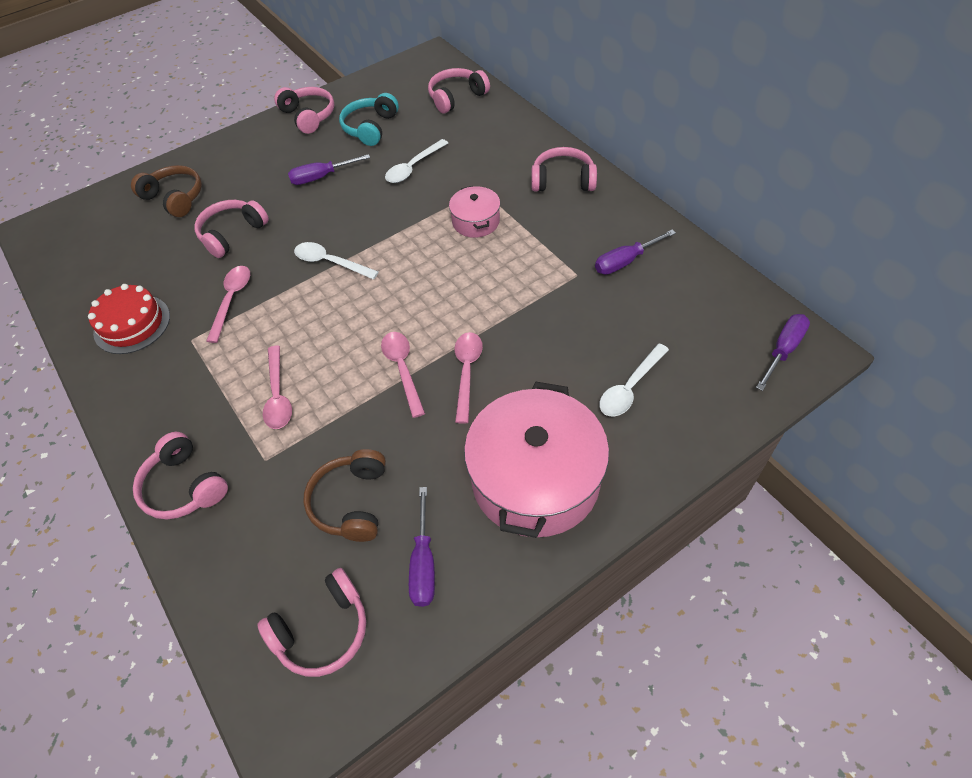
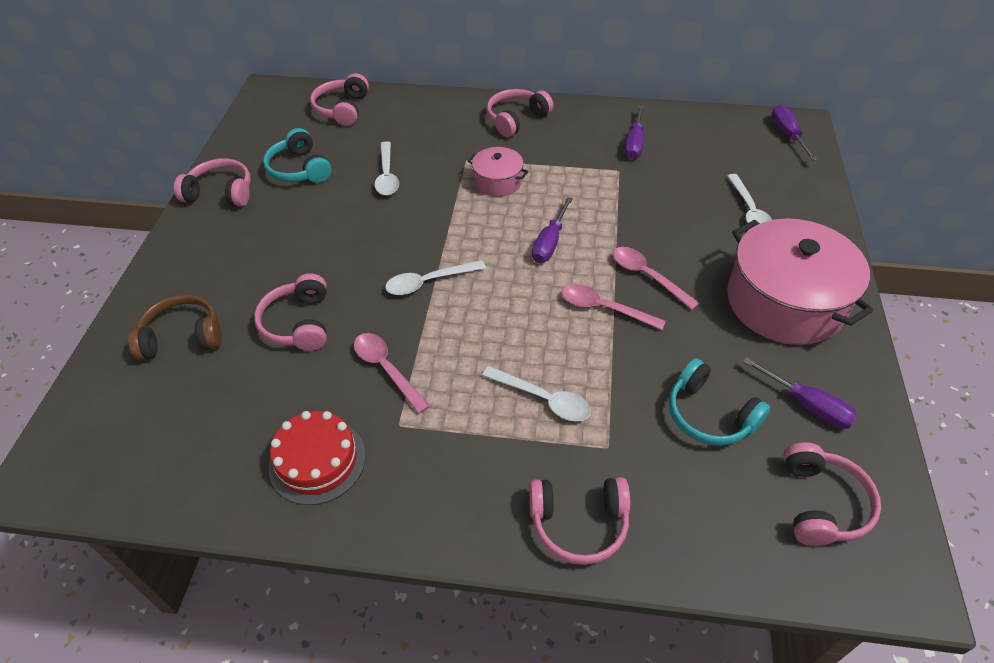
camera: 50 degrees left, 5 degrees down
(278, 395) = (543, 399): pink spoon -> white spoon
(320, 177) = (314, 230): purple screwdriver -> purple screwdriver (549, 243)
(351, 502) = (709, 415): brown headphones -> turquoise headphones

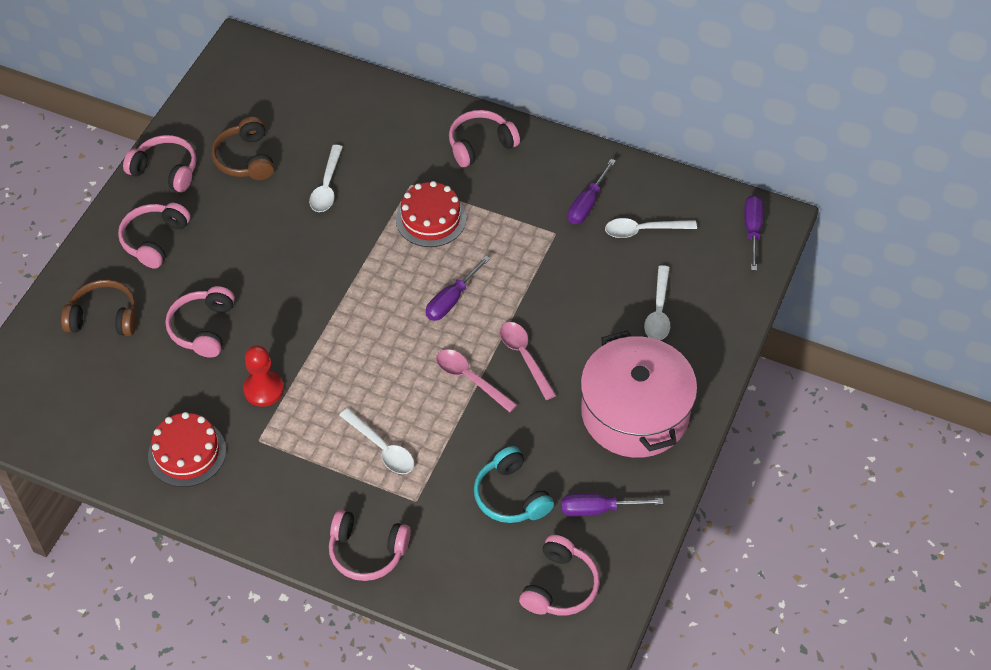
camera: 15 degrees right, 5 degrees up
(299, 169) = (245, 159): turquoise headphones -> brown headphones
(342, 109) = (308, 90): pink headphones -> pink headphones (154, 240)
(386, 369) = (263, 389): pink spoon -> red pawn
(428, 282) = (326, 314): white spoon -> white spoon (643, 230)
(497, 181) = (431, 219): pink pot -> red cake
(808, 405) = (597, 509): purple screwdriver -> purple screwdriver turned 120 degrees clockwise

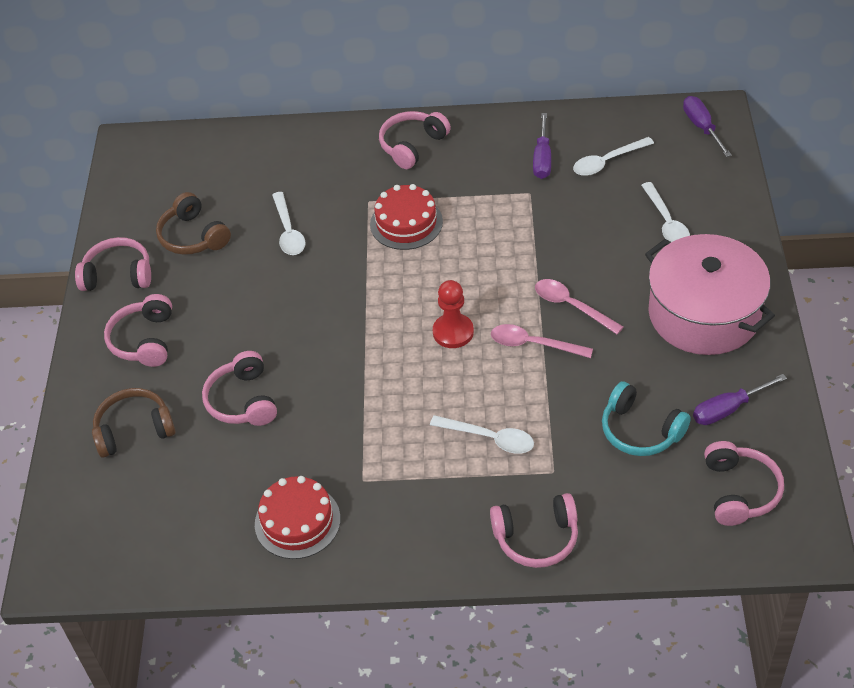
camera: 20 degrees left, 5 degrees down
(263, 389) = (339, 432): red pawn -> red pawn (453, 332)
(451, 300) = (471, 284): purple screwdriver -> none

